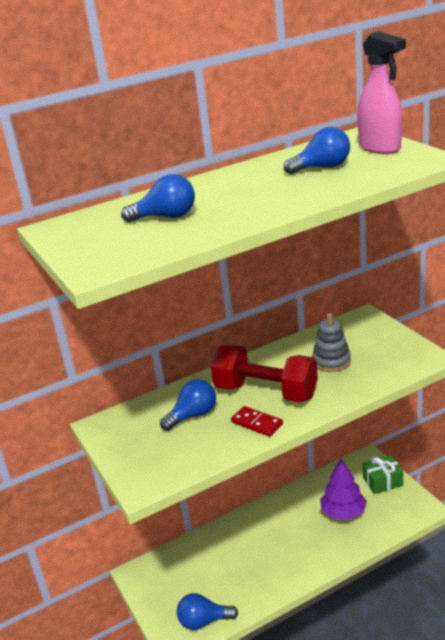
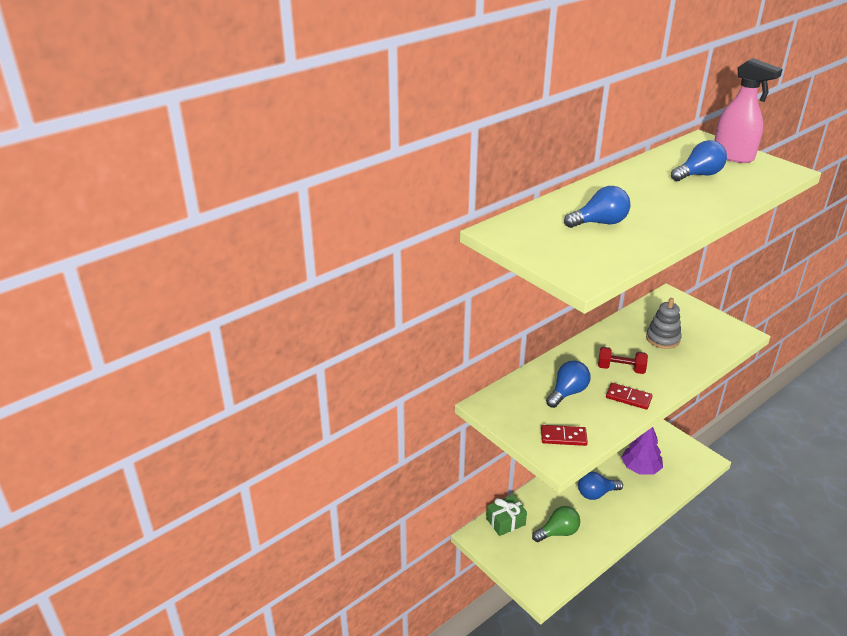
camera: 15 degrees left, 5 degrees up
(161, 462) = (563, 437): none -> red domino
(203, 621) = (557, 572): blue light bulb -> blue light bulb (596, 493)
(223, 577) = (558, 532): none -> green light bulb
(266, 392) = (621, 369): red dumbbell -> red dumbbell, size x0.53
(382, 481) = (663, 439): green gift -> green gift (505, 521)

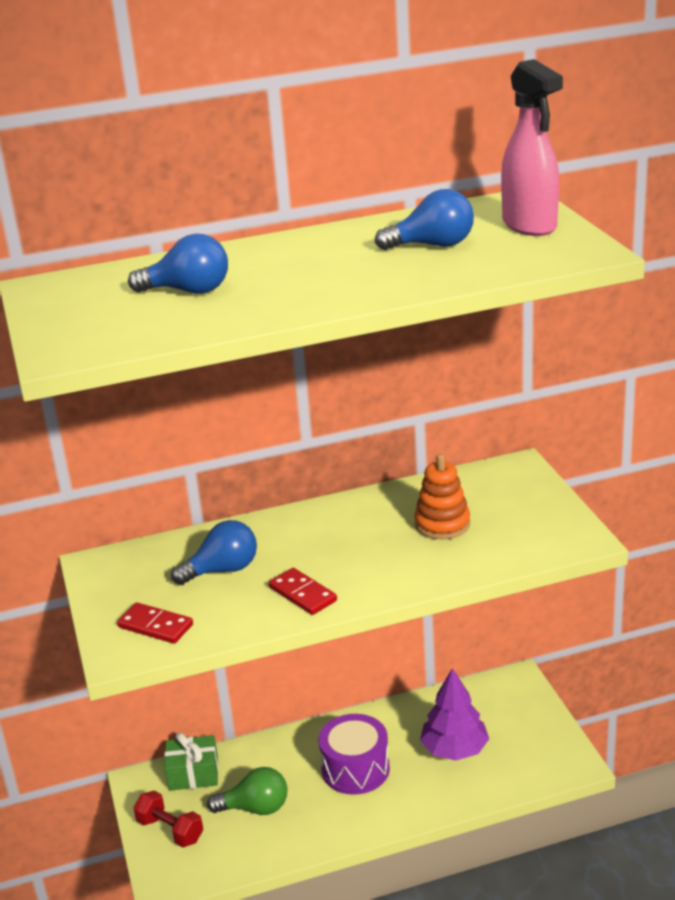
camera: 25 degrees right, 5 degrees down
(596, 493) = (355, 769): blue light bulb -> purple drum
(621, 369) = (333, 553): red dumbbell -> red dumbbell (170, 830)
(662, 339) = (442, 524): grey stacking toy -> orange stacking toy

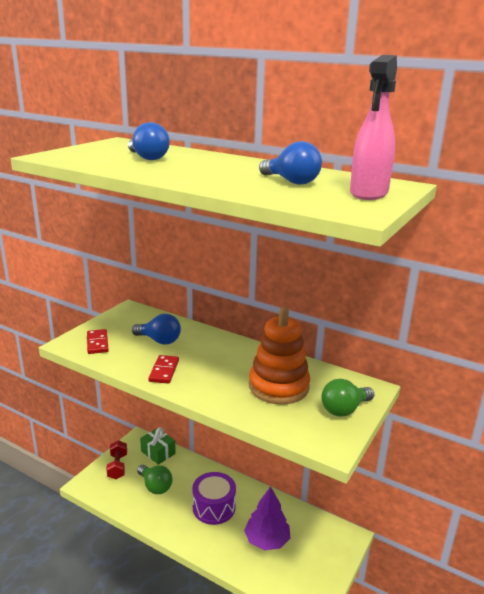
camera: 45 degrees right, 5 degrees down
(442, 524) = (278, 387): orange stacking toy -> orange stacking toy, size x1.56
(533, 502) = (344, 409): none -> green light bulb

